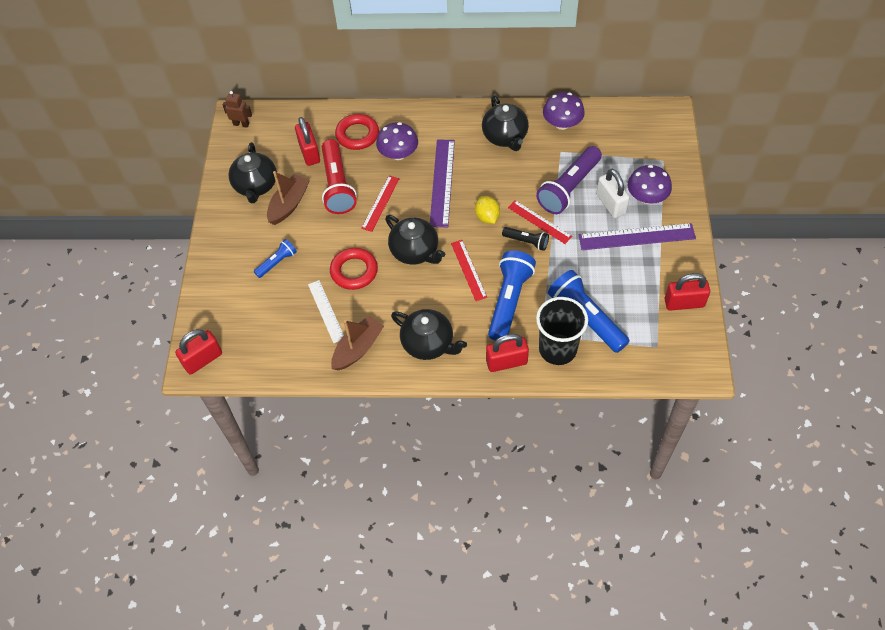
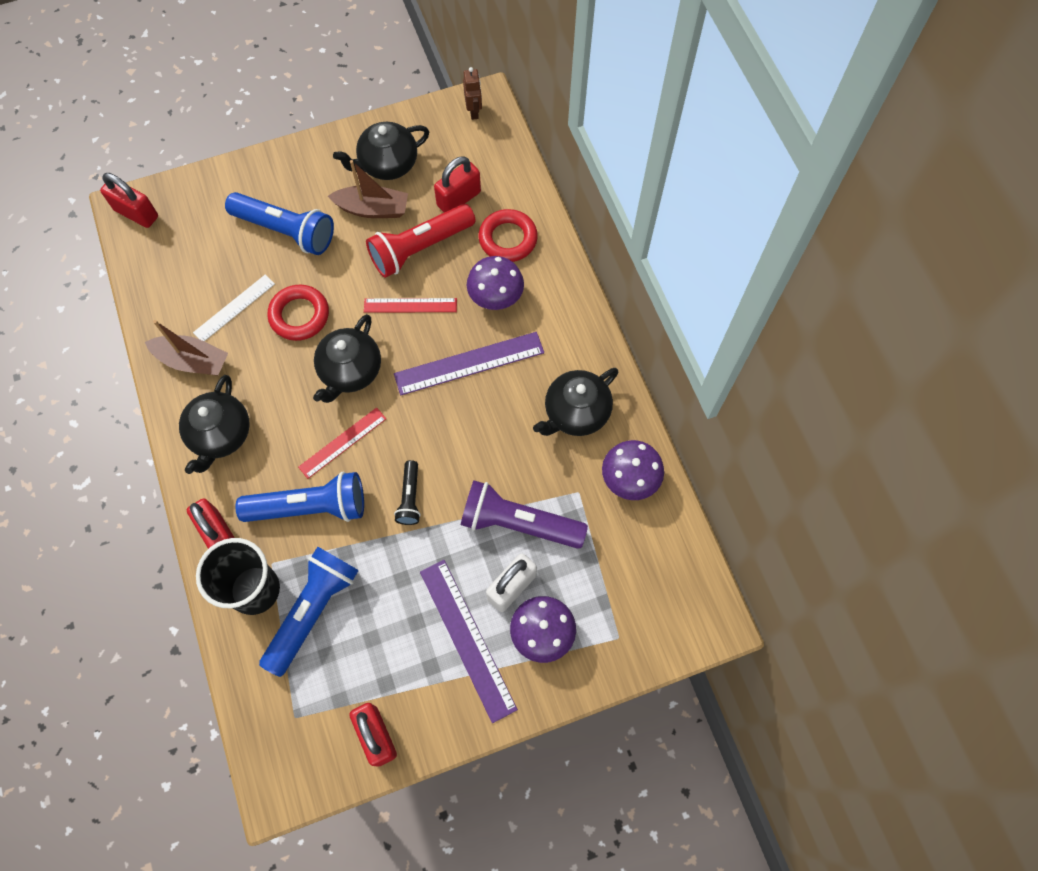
camera: 65 degrees right, 10 degrees up
(277, 262) = (286, 231): blue flashlight -> blue flashlight, size x1.90
(487, 217) = (433, 436): yellow lemon -> none
(539, 222) = (448, 503): red ruler -> none

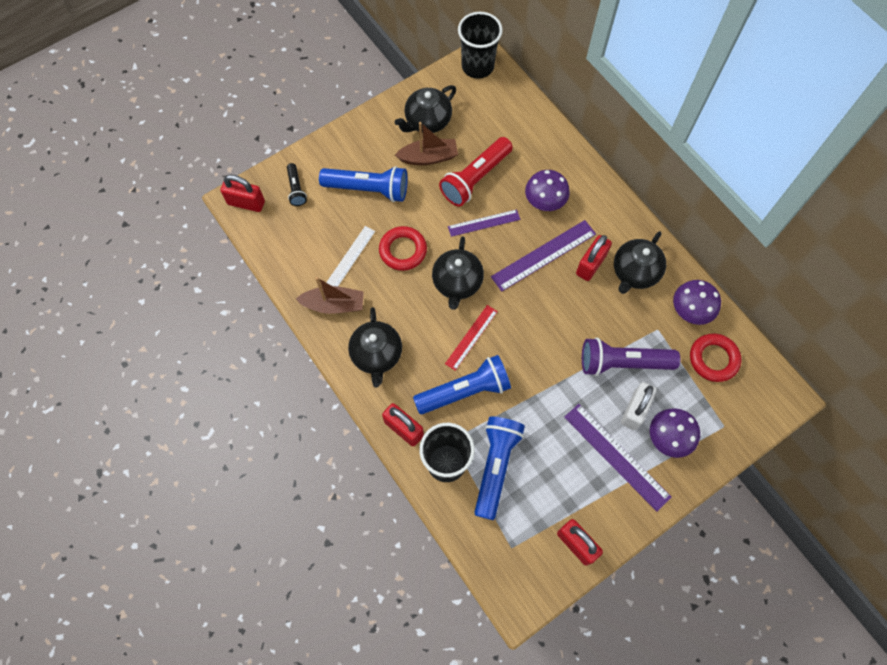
camera: 15 degrees left, 0 degrees up
(410, 305) = (484, 223): red ruler -> purple ruler
(410, 498) = (536, 365): black flashlight -> black flashlight (296, 189)
(459, 199) = (490, 135): red padlock -> red padlock (591, 264)
(474, 111) = (477, 66): brown robot -> black cup
(508, 239) = (538, 156): red ring -> red ring (713, 359)

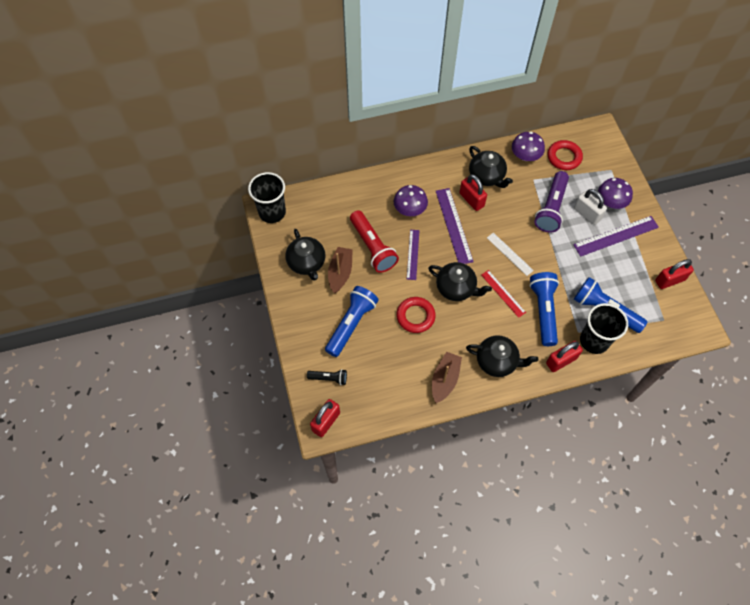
camera: 70 degrees left, 5 degrees down
(351, 257) = (407, 355): white ruler -> white ruler (509, 254)

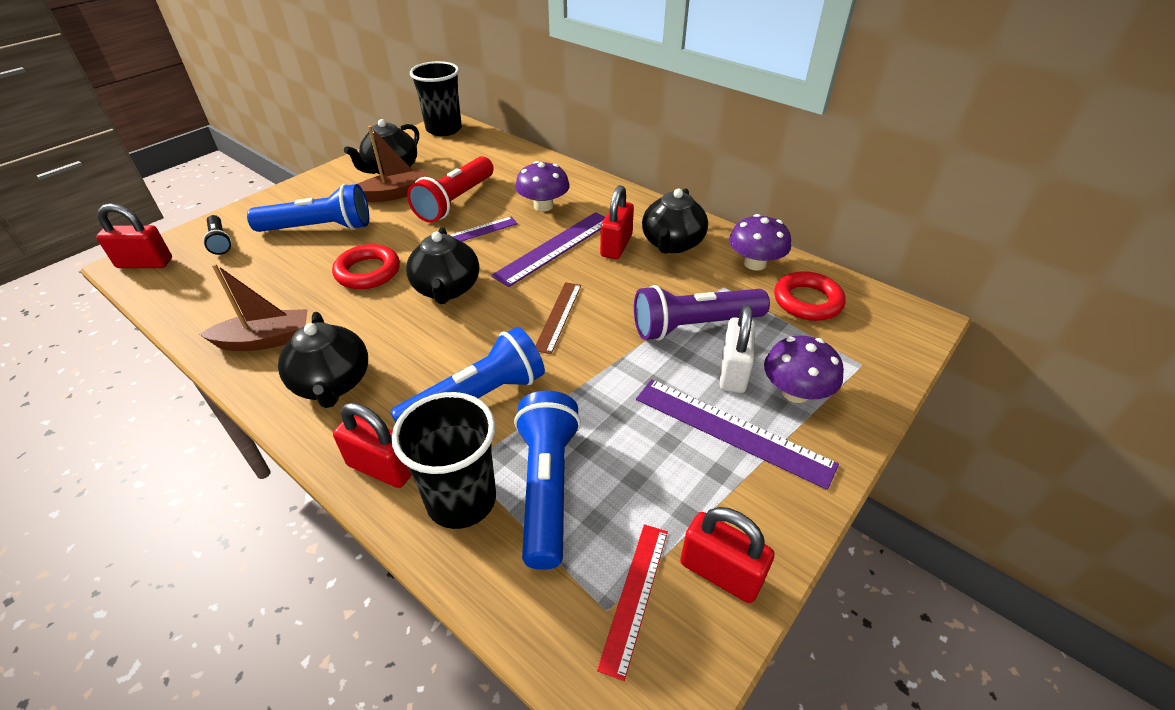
camera: 55 degrees right, 20 degrees down
(503, 293) = (476, 338): red ruler -> red ruler (635, 596)
(509, 254) = (558, 316): white ruler -> brown ruler

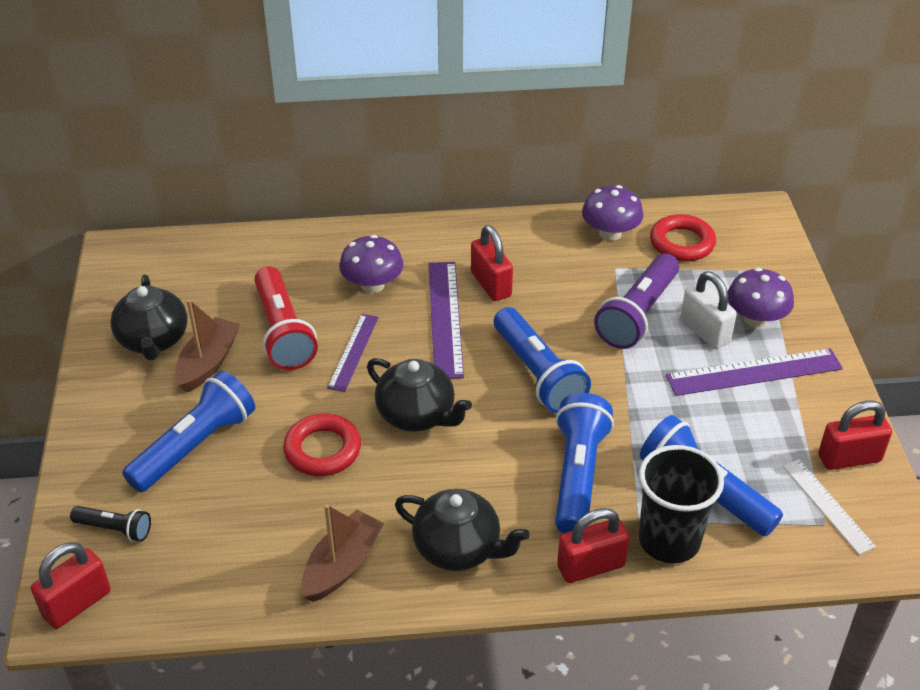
camera: 45 degrees left, 0 degrees up
(444, 129) = (125, 260): black cup -> none
(558, 316) = (537, 374): brown ruler -> blue flashlight
(635, 596) = (828, 505): red ruler -> white ruler
(672, 244) = (530, 254): black teapot -> none

